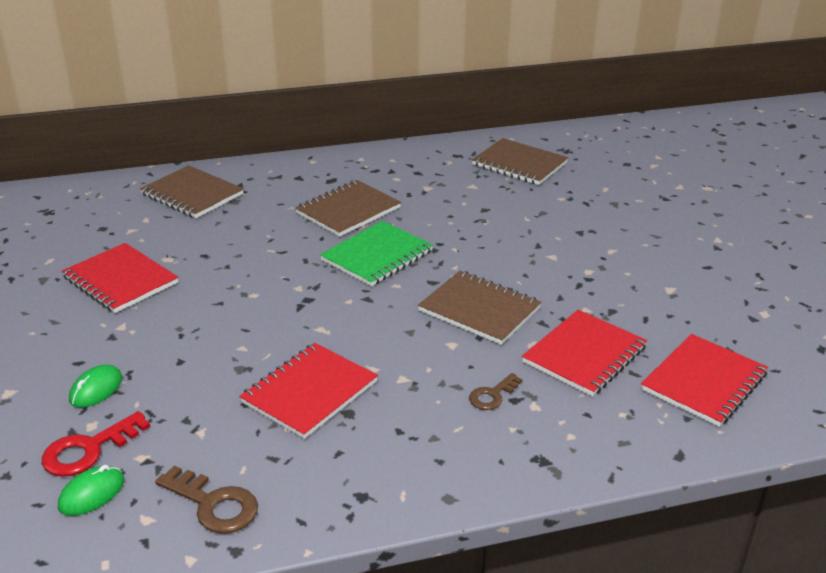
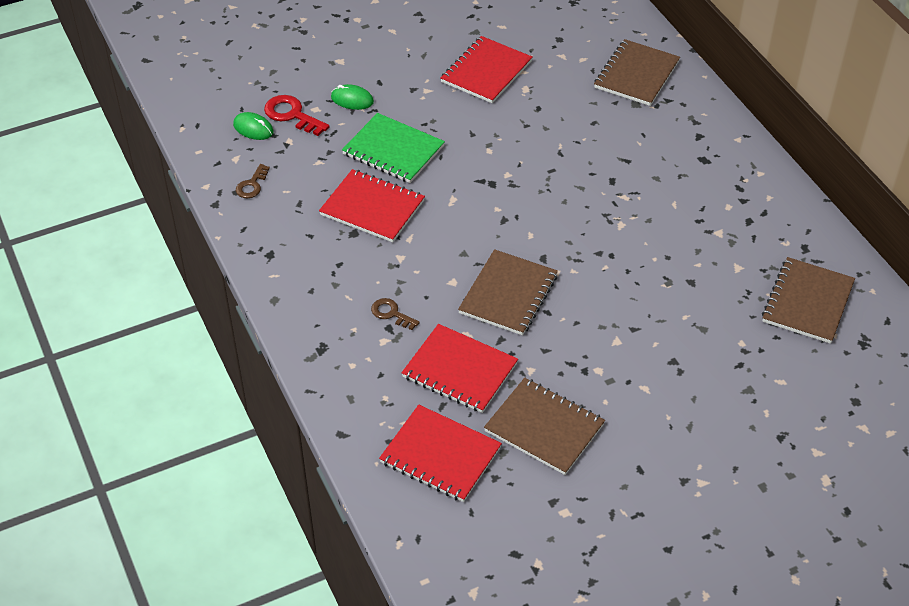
camera: 80 degrees right, 15 degrees up
(214, 504) = (252, 185): brown key -> brown key, size x0.63
(348, 210) = (648, 182): brown notebook -> brown notebook (544, 428)
(377, 256) = (574, 215): green notebook -> green notebook (393, 150)

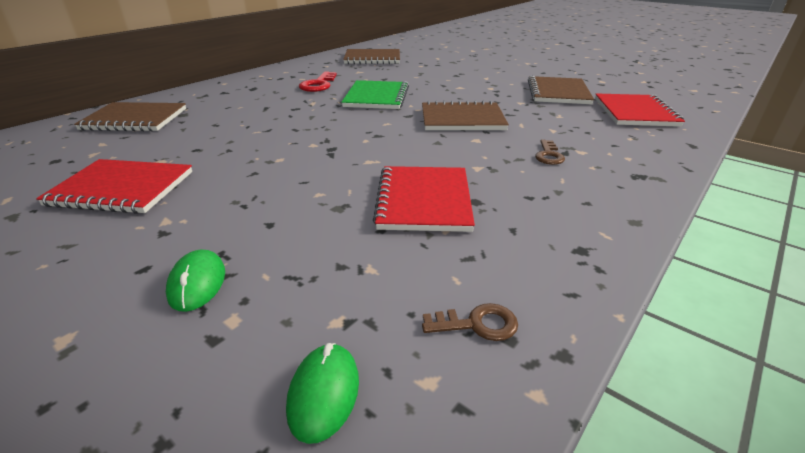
camera: 115 degrees left, 15 degrees down
(292, 115) = (259, 347): red key -> red key (318, 85)
(393, 150) = (309, 213): green notebook -> green notebook (376, 97)
(459, 370) = (558, 120): red notebook -> none

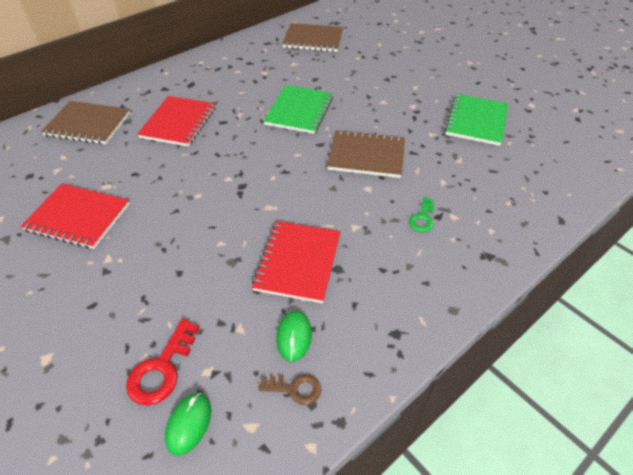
camera: 10 degrees right, 15 degrees up
(197, 283) = (125, 324): green mouse -> green mouse (294, 336)
(318, 85) = (250, 84): red key -> red key (161, 369)
(548, 155) = (422, 218): brown key -> green key
(558, 92) = (476, 121): brown notebook -> green notebook
(635, 112) = (535, 163): red notebook -> red notebook (178, 123)

